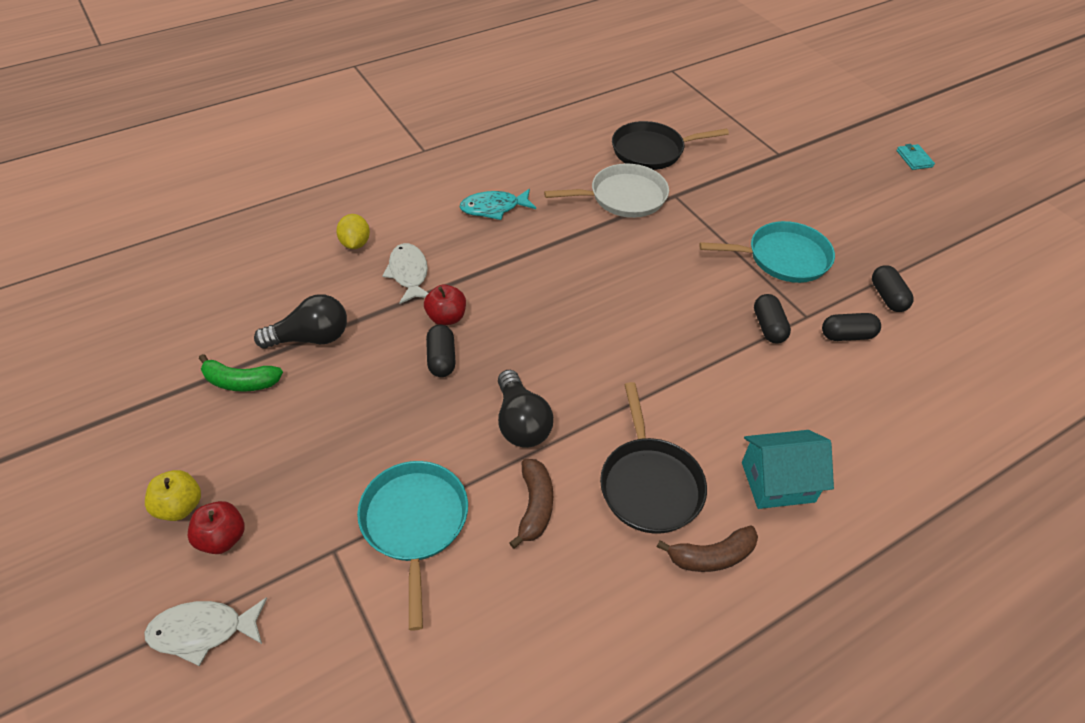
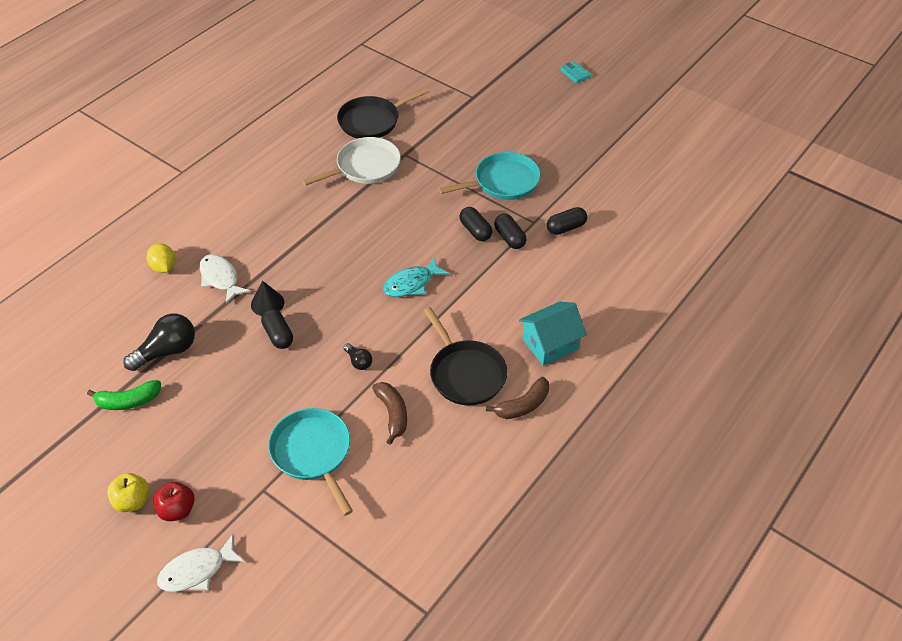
camera: 20 degrees left, 0 degrees up
(446, 317) = (267, 303): red apple -> black cone
(494, 208) = (264, 205): turquoise fish -> turquoise fish (411, 284)
(521, 423) = (358, 361): black light bulb -> black light bulb, size x0.52
(887, 297) = (585, 191): black capsule -> black capsule (475, 231)

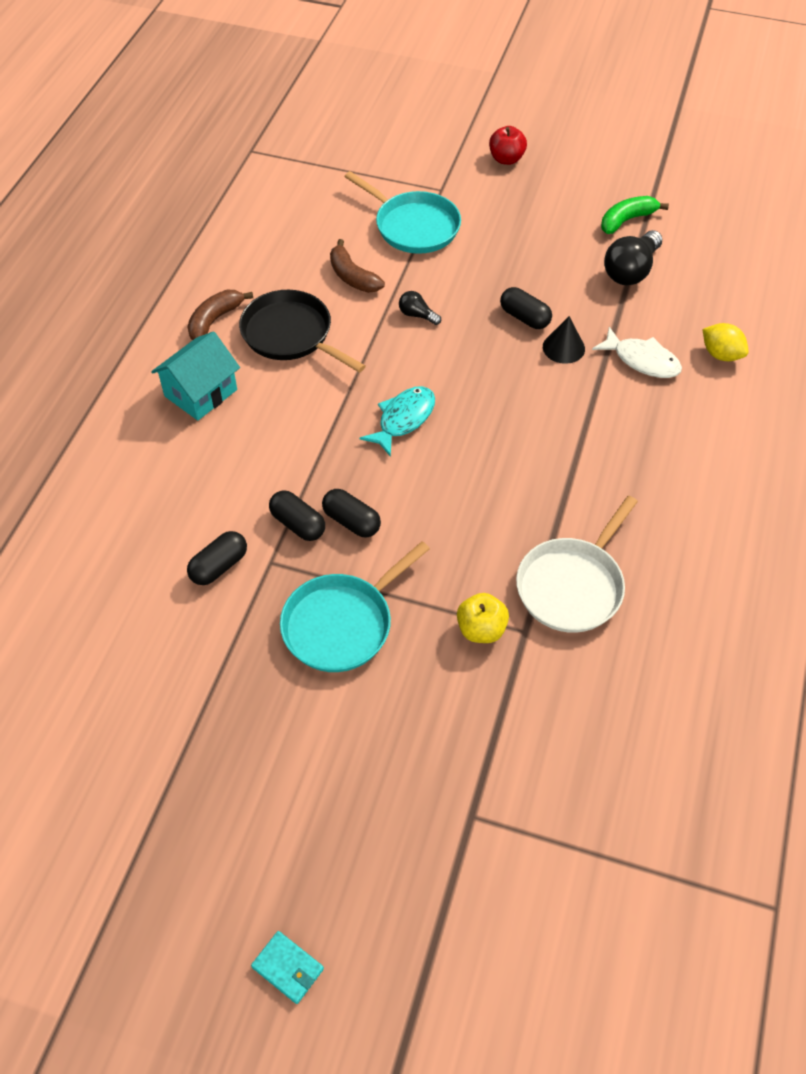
camera: 160 degrees right, 5 degrees up
(132, 501) = (550, 155): yellow apple -> yellow apple (481, 629)
(197, 571) = (457, 129): white fish -> none
(372, 121) = (620, 688): black pan -> none

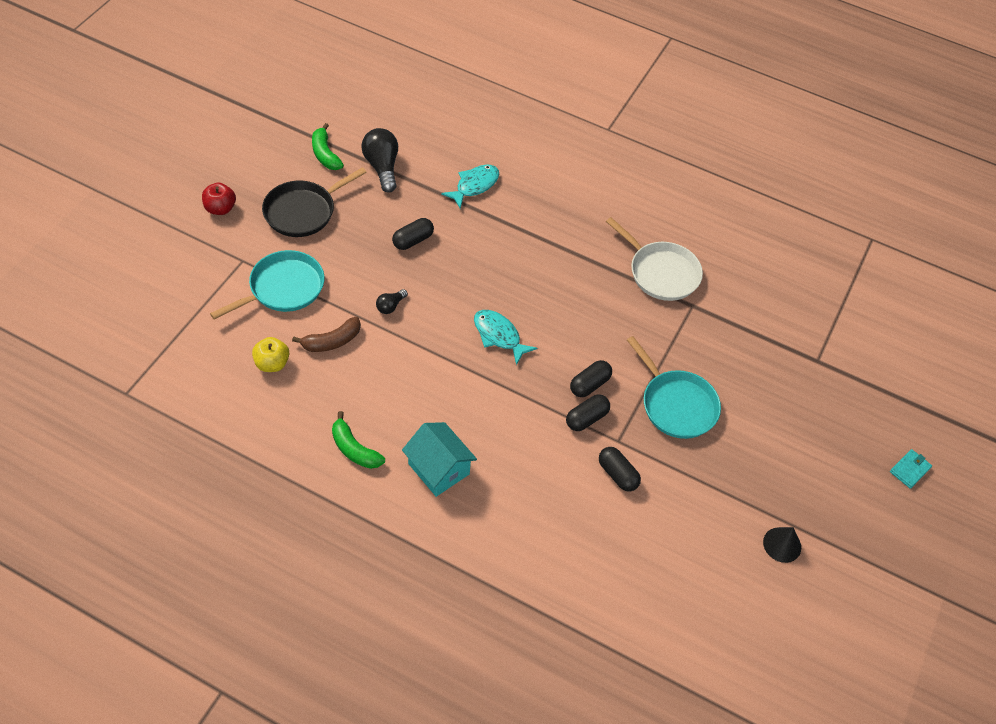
camera: 85 degrees left, 0 degrees up
(215, 320) = (354, 449): brown banana -> green banana
(290, 334) = (388, 395): black pan -> black pan (303, 211)
(481, 629) = (689, 328): yellow apple -> yellow apple (272, 363)
(563, 347) = (450, 225): black cone -> black cone (782, 544)
(631, 271) = (382, 167): black light bulb -> black light bulb turned 150 degrees counterclockwise
(642, 360) = (474, 185): white fish -> turquoise fish
(721, 354) = (480, 143): yellow lemon -> none

